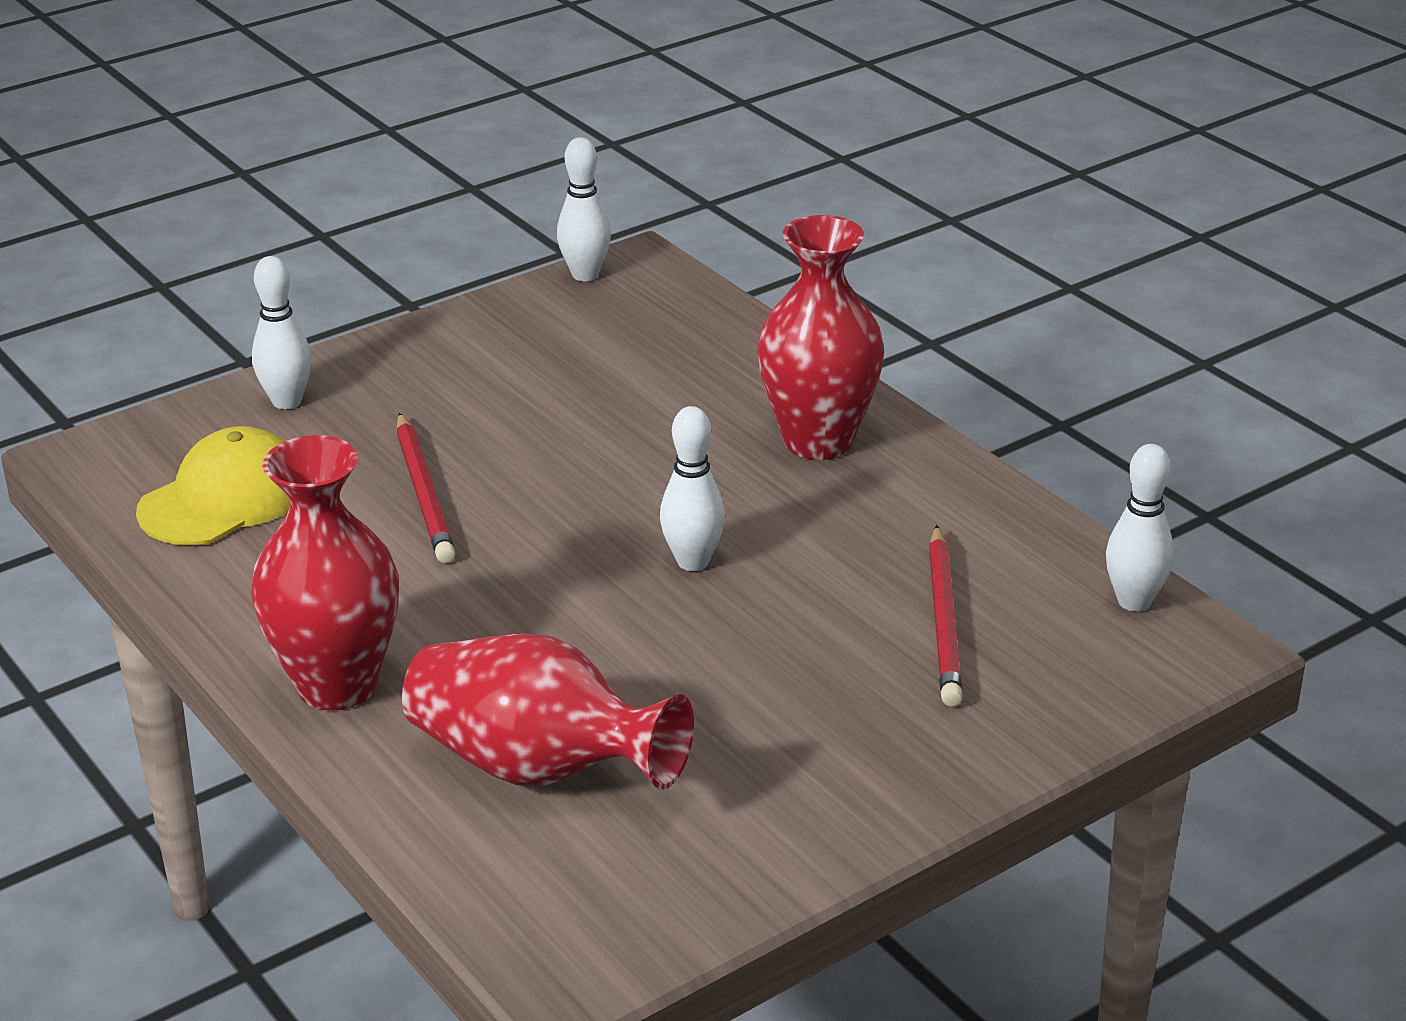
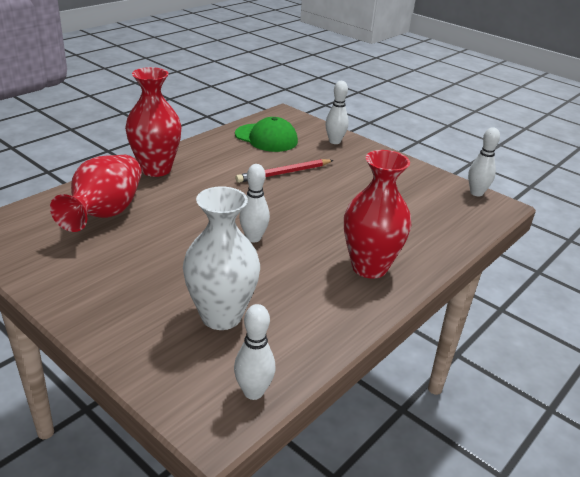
camera: 75 degrees right, 0 degrees up
(224, 498) = (266, 138): yellow cap -> green cap
(943, 620) = (221, 316): red pencil -> white vase

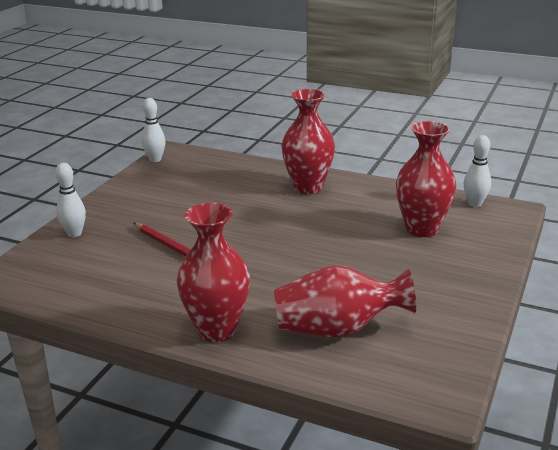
camera: 105 degrees left, 5 degrees down
(221, 316) = (422, 229): white vase -> red vase
(253, 238) = (310, 238): white bowling pin -> none
(266, 138) = (84, 277): green cap -> none

